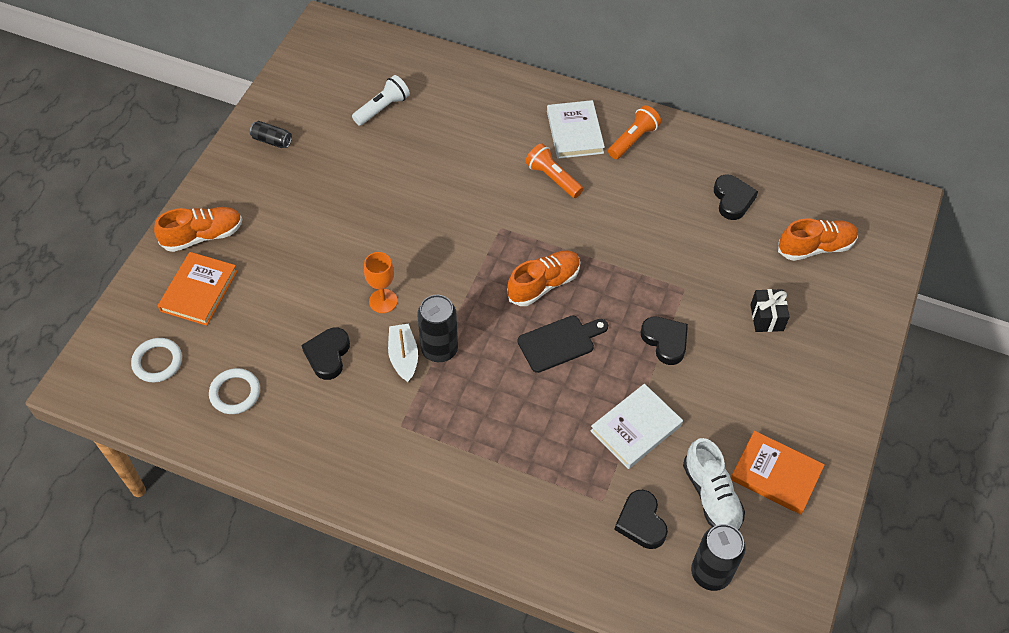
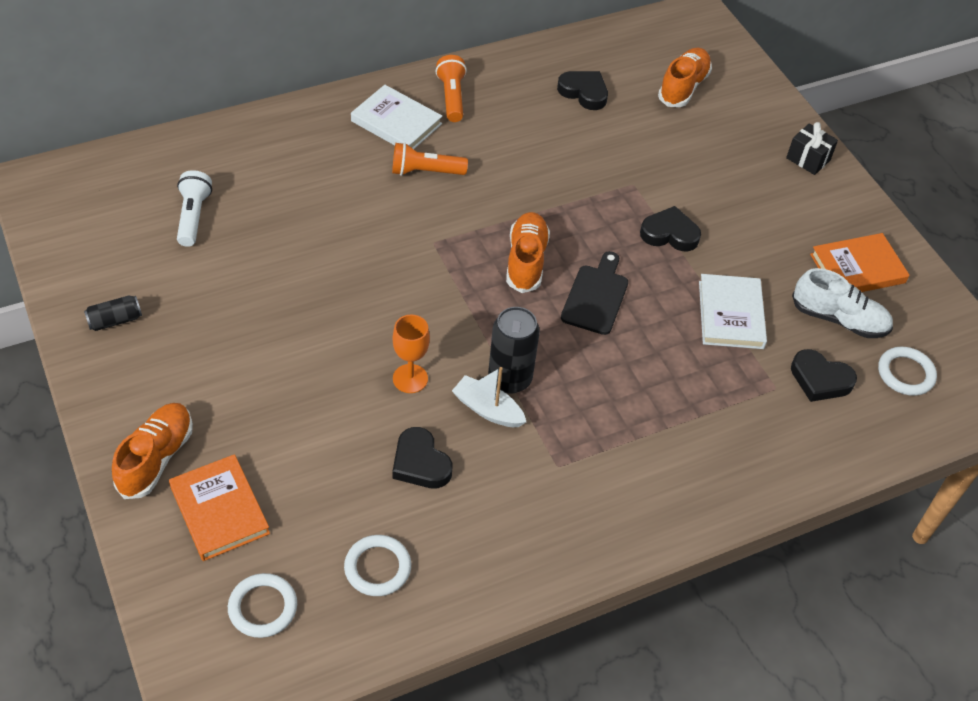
camera: 50 degrees left, 5 degrees down
(710, 573) = (905, 373): black can -> white ring
(766, 317) = (714, 162): black gift -> black gift (808, 159)

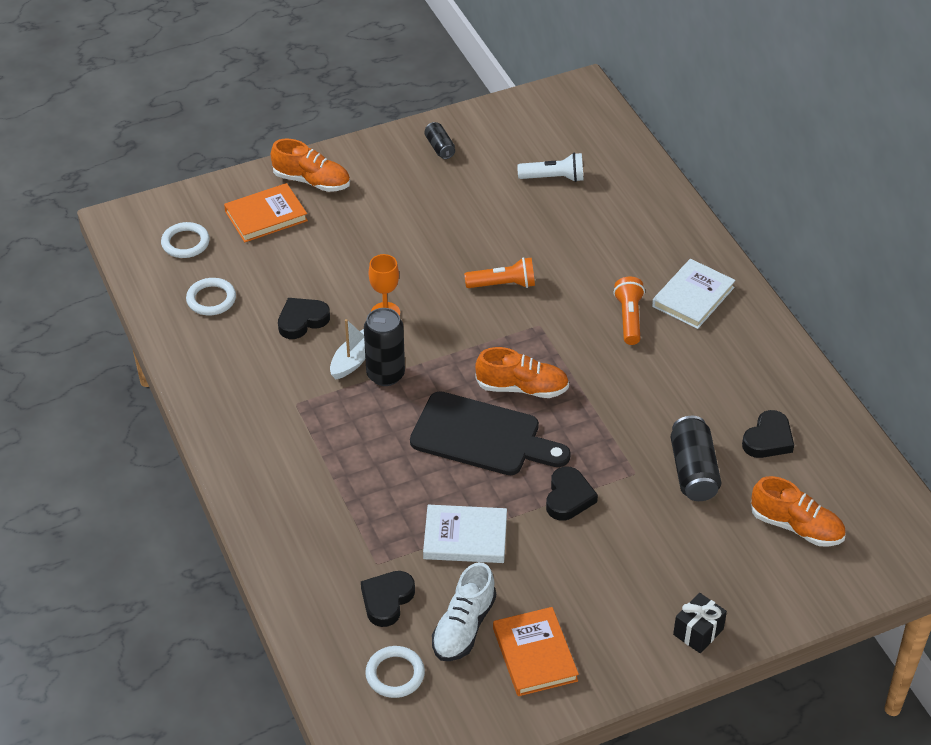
camera: 95 degrees right, 5 degrees down
(452, 97) = (738, 336): orange flashlight -> orange flashlight (503, 284)
(596, 296) = (482, 436): black cutting board -> black cutting board, size x1.59
(627, 144) = (693, 471): none -> black can

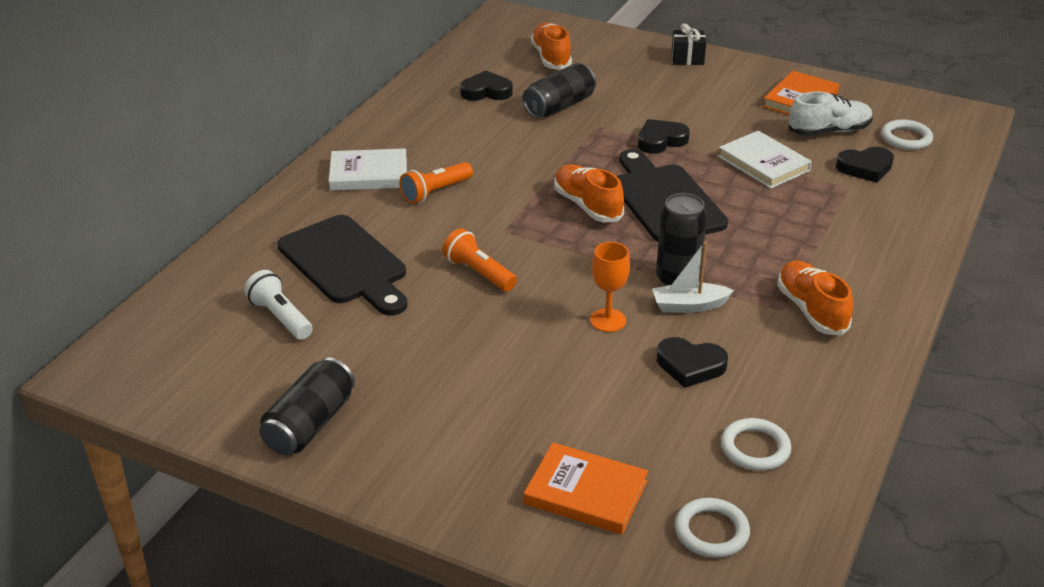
camera: 130 degrees left, 10 degrees down
(312, 181) = (483, 493): orange shoe -> orange shoe (811, 310)
(439, 147) = (310, 424): black can -> black can, size x1.76
(582, 230) = (346, 264): none -> black cutting board

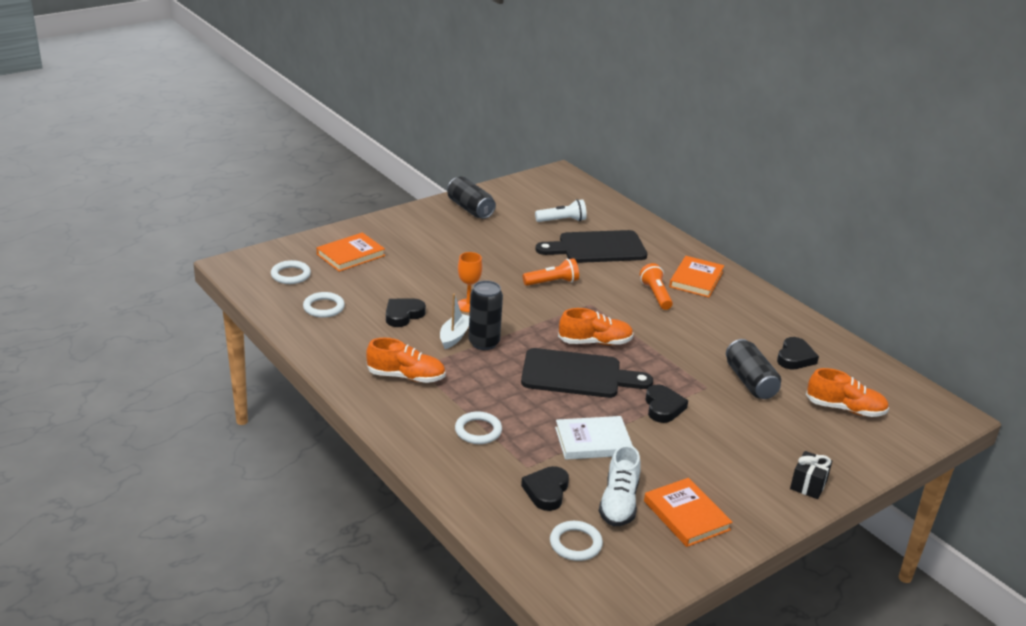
camera: 115 degrees right, 5 degrees down
(368, 174) = (696, 279): white book -> orange book
(836, 230) = (478, 431): none -> white ring

